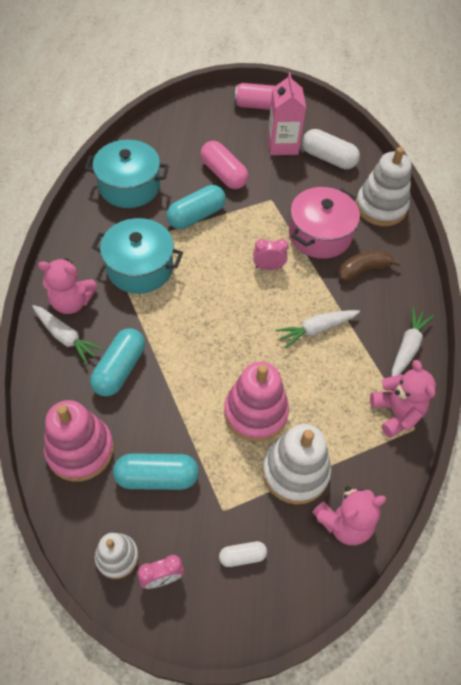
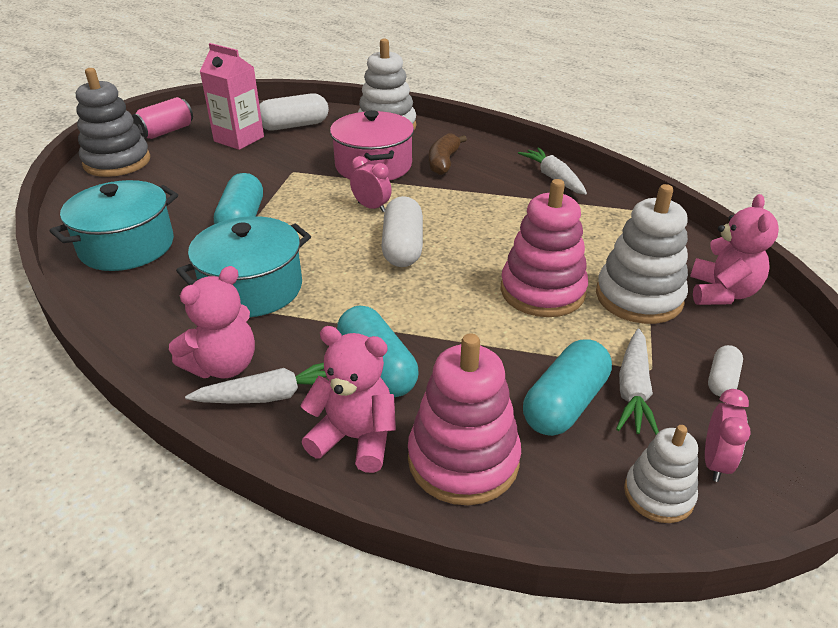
camera: 50 degrees left, 20 degrees down
(201, 114) = (117, 162): none -> grey stacking toy
(223, 174) = (217, 183): pink capsule -> none
(239, 311) = (402, 247): none -> white capsule
(268, 267) = (371, 207): pink clock -> pink clock turned 90 degrees clockwise
(316, 329) = (480, 213): white carrot -> white carrot (633, 390)
(396, 413) = (619, 213): pink teddy bear -> pink teddy bear (355, 438)

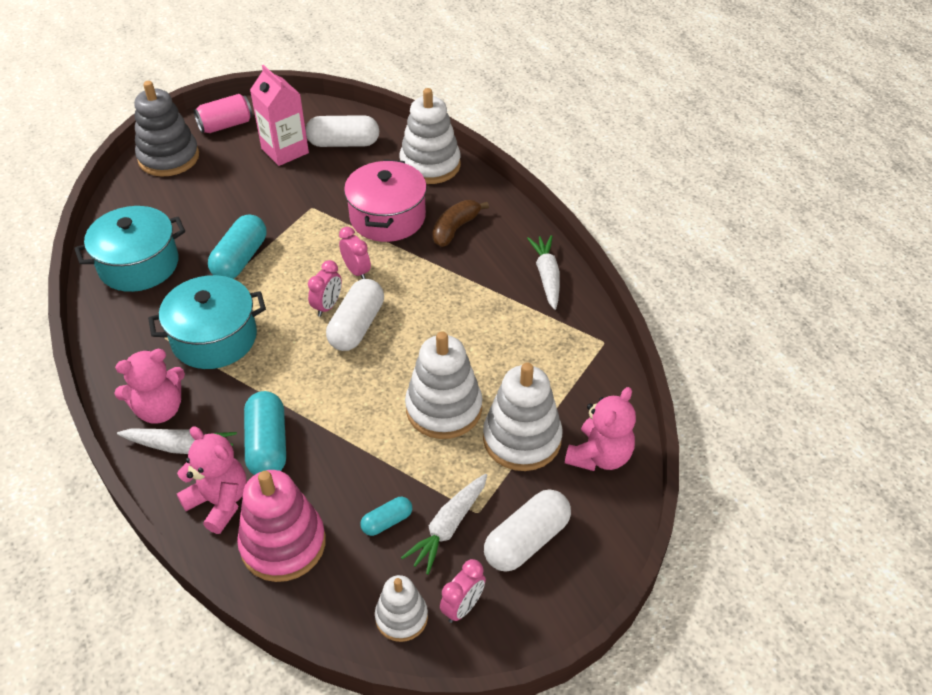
camera: 20 degrees right, 10 degrees up
(361, 238) = (327, 306): none -> pink clock
(542, 291) = (444, 408): pink stacking toy -> white stacking toy
(565, 403) = (387, 521): turquoise capsule -> turquoise capsule, size x0.54
(722, 380) = (527, 540): white capsule -> white capsule, size x1.84

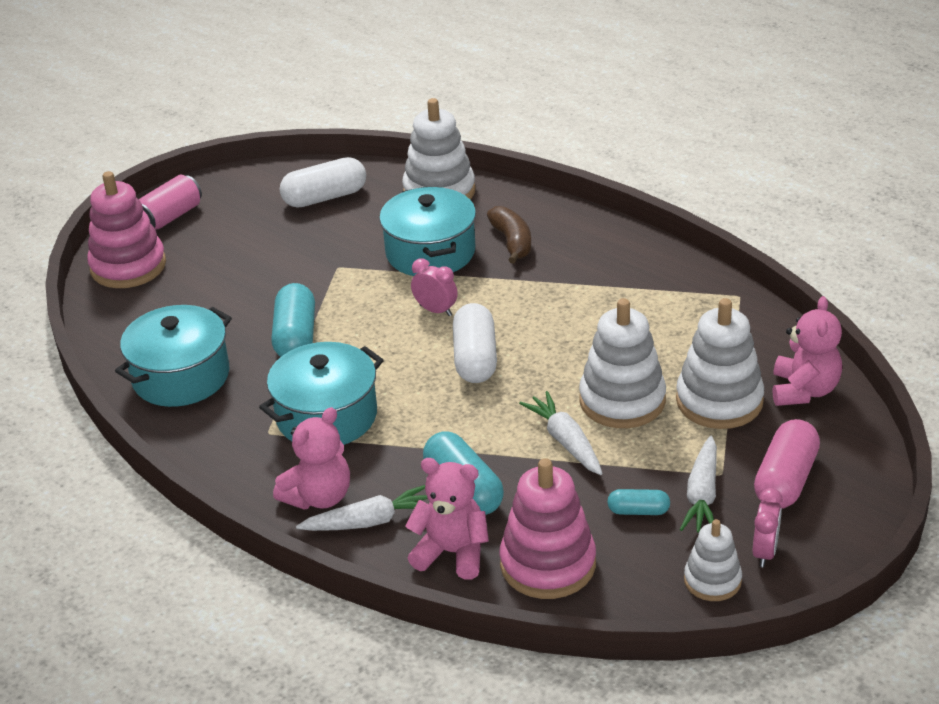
camera: 20 degrees left, 10 degrees down
(169, 158) = (128, 266): grey stacking toy -> pink stacking toy
(285, 151) = (262, 222): pink carton -> none
(327, 306) = (429, 350): pink clock -> none
(387, 217) = (430, 252): pink pot -> turquoise pot
(387, 521) = (638, 511): turquoise capsule -> turquoise capsule turned 60 degrees clockwise
(455, 229) = (512, 242): brown banana -> brown banana turned 150 degrees clockwise
(527, 540) = (785, 480): white capsule -> pink capsule
(547, 277) = (640, 257): white carrot -> white carrot (566, 442)

